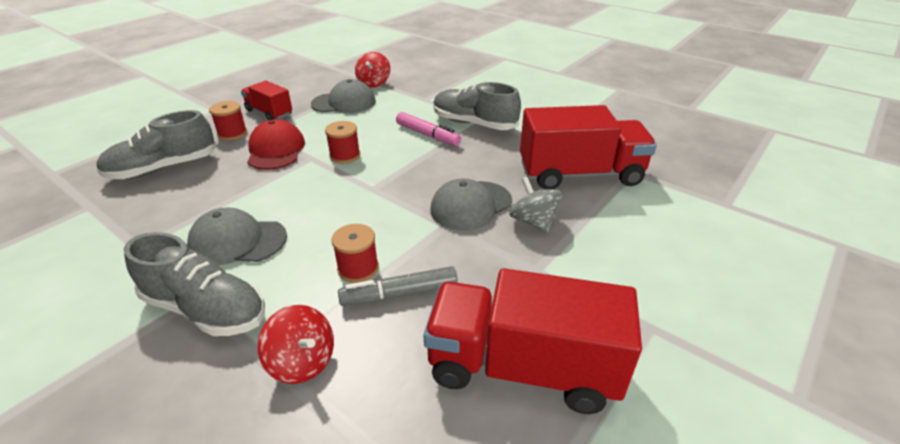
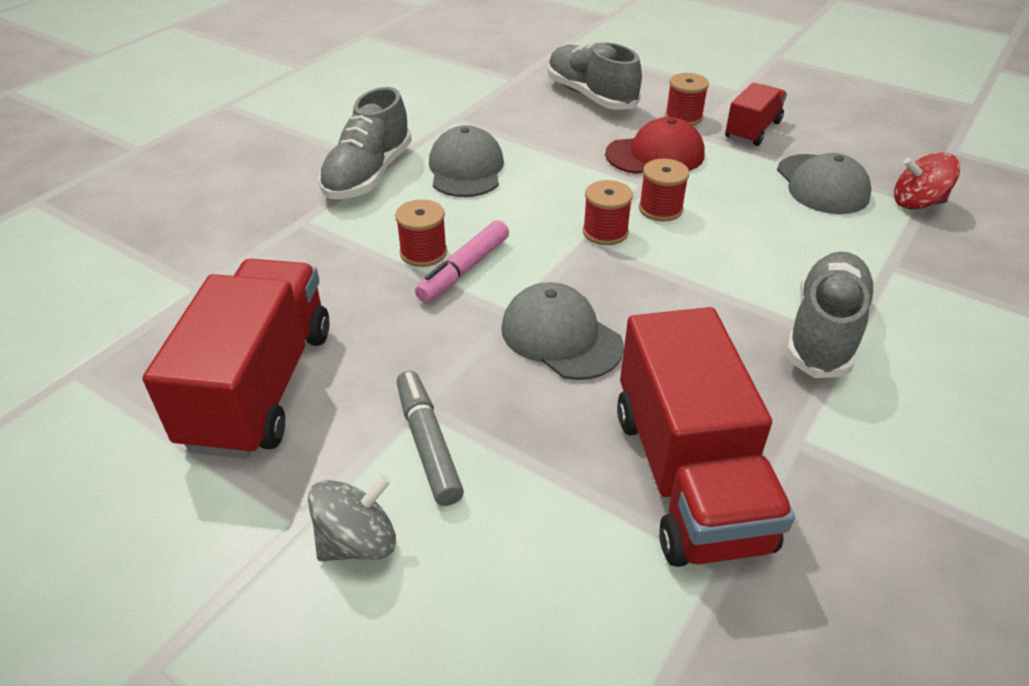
camera: 85 degrees right, 5 degrees up
(302, 362) = (297, 239): red spinning top -> none
(363, 179) = (605, 232): none -> red spool
(399, 294) = (381, 287): grey marker -> grey marker (428, 444)
(427, 135) = (755, 279): pink marker -> pink marker (464, 270)
(533, 221) = (529, 405): grey spinning top -> grey spinning top (358, 542)

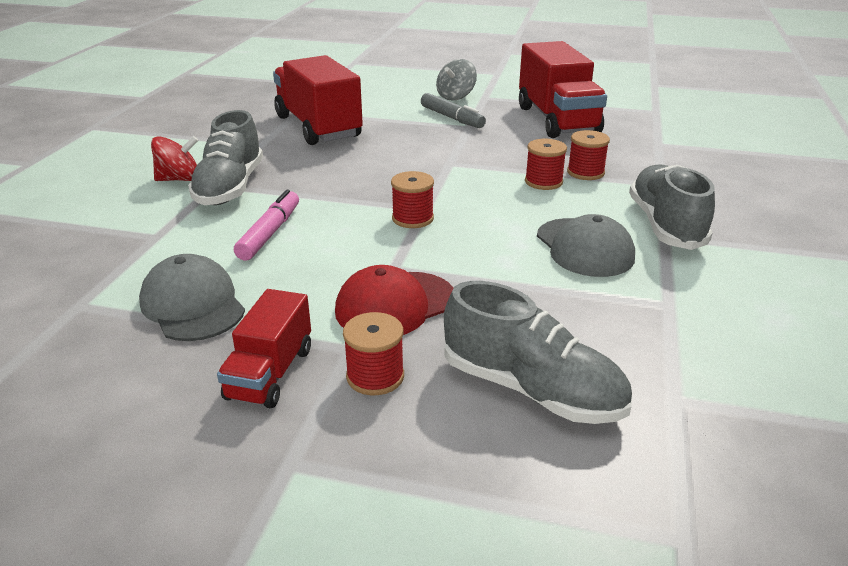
camera: 160 degrees right, 10 degrees down
(464, 270) = (503, 178): pink marker -> pink marker (270, 233)
(561, 336) = (410, 159): grey cap -> none
(660, 209) = (370, 246): red spool -> red spool (585, 172)
(917, 203) = (87, 303): red spinning top -> red spinning top (179, 179)

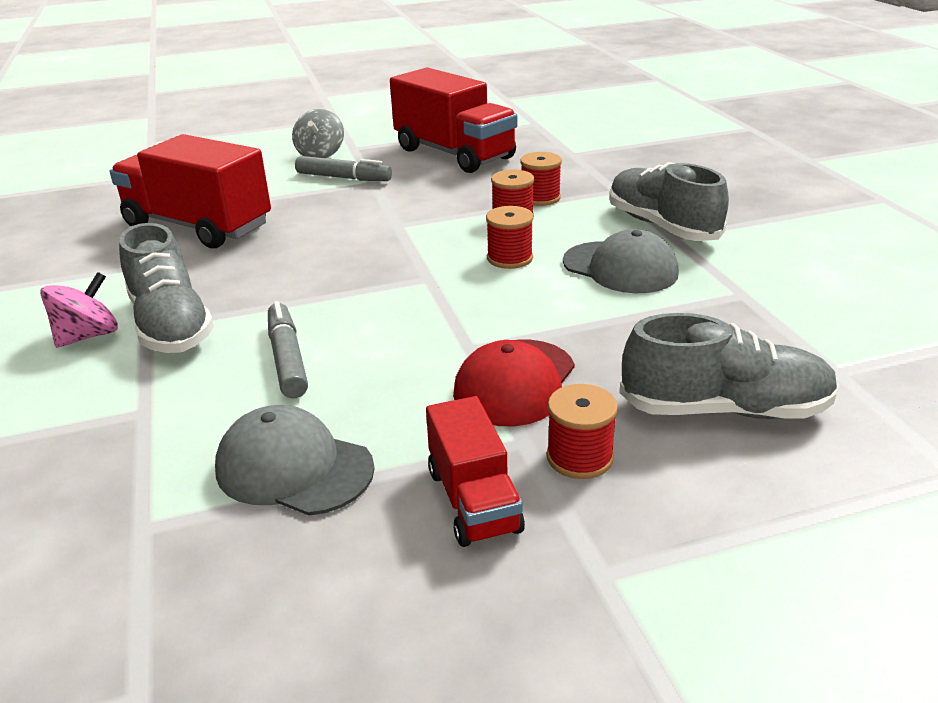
camera: 30 degrees left, 0 degrees up
(179, 179) = (88, 336): red spinning top -> pink spinning top
(270, 233) = (287, 359): pink marker -> grey marker
(412, 218) = (428, 292): red spool -> red spool (509, 258)

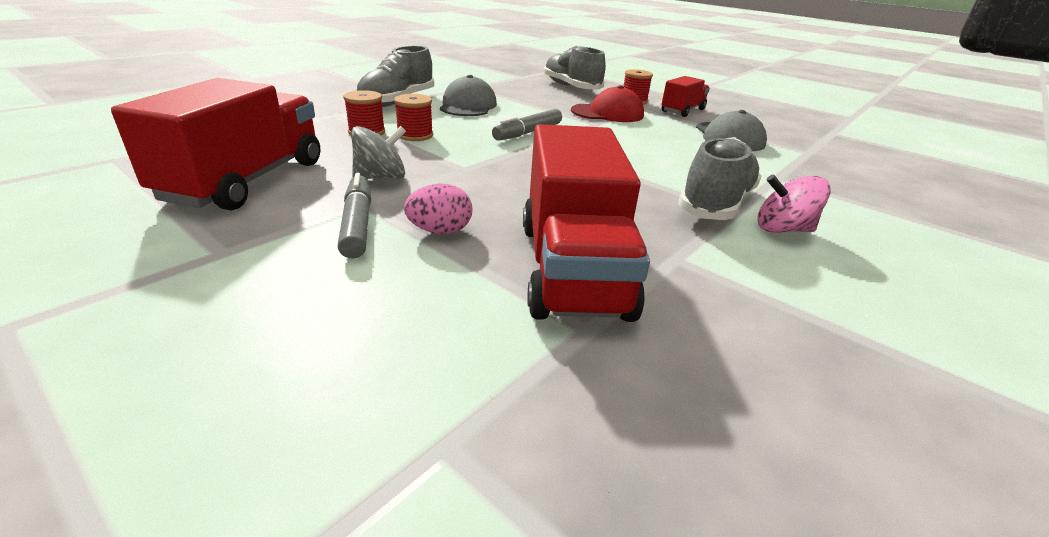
camera: 125 degrees left, 0 degrees up
(287, 359) = (675, 158): grey marker -> grey marker (528, 133)
(300, 198) = (440, 231): none -> pink egg
(320, 154) = (258, 271): grey spinning top -> grey spinning top (381, 177)
(509, 258) = (484, 128): red spool -> none

